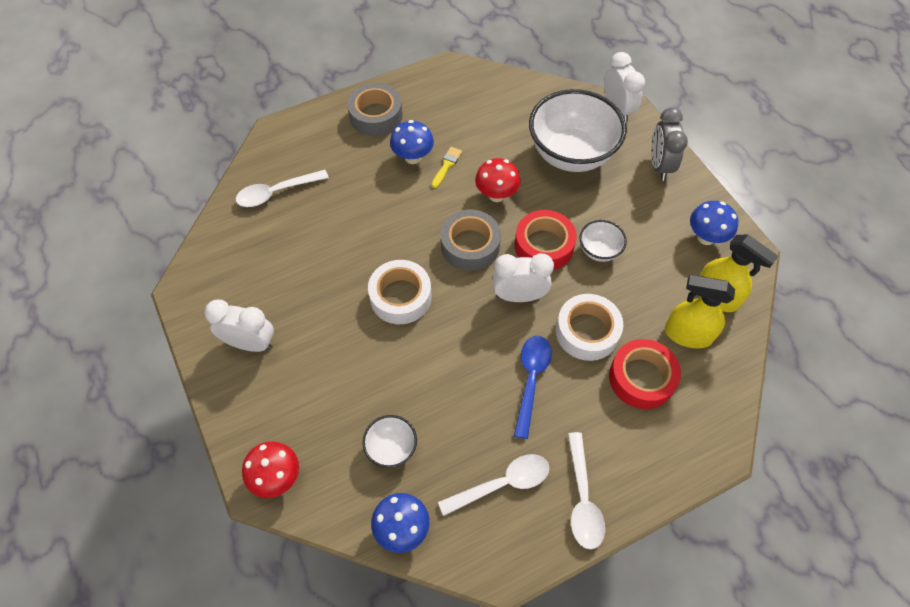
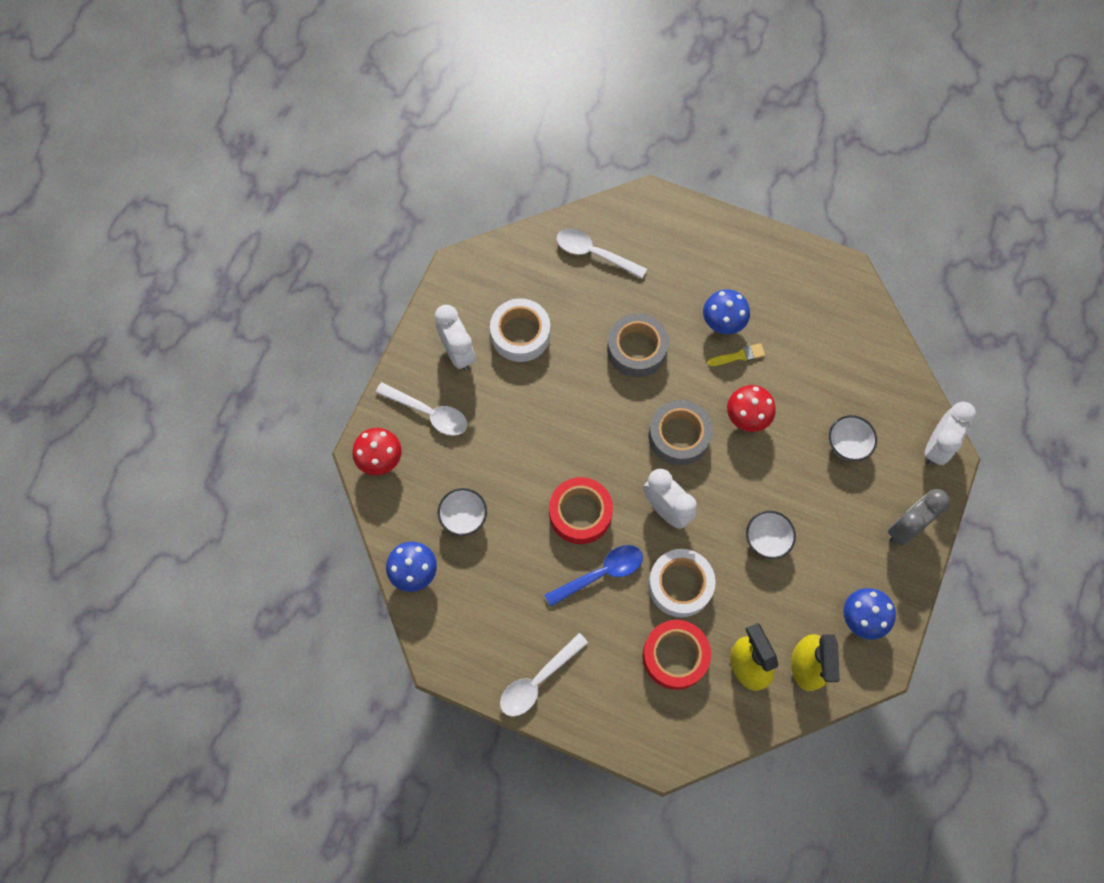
camera: 50 degrees right, 10 degrees up
(376, 116) = (737, 259): grey tape -> grey tape (637, 349)
(400, 297) = (586, 423): white tape -> white tape (520, 334)
(501, 484) = (501, 615): white spoon -> white spoon (428, 413)
(544, 246) = (731, 493): red tape -> red tape (580, 513)
(571, 154) = (847, 445): white bowl -> white bowl, size x0.46

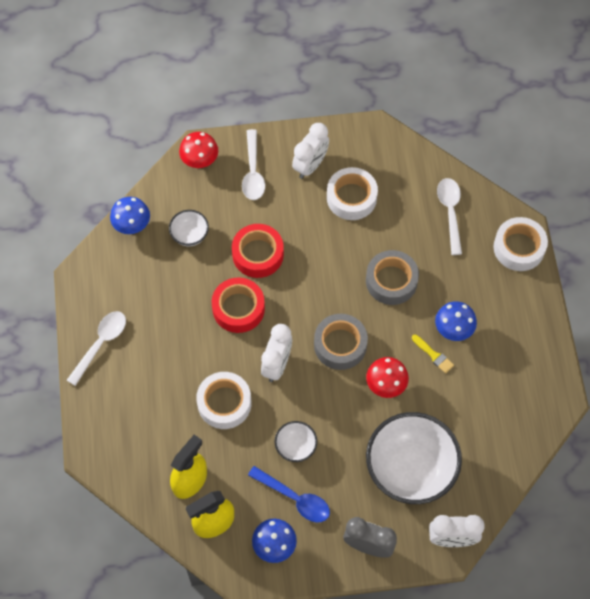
camera: 60 degrees right, 5 degrees down
(538, 680) = (100, 344): white spoon -> white spoon turned 105 degrees clockwise
(600, 574) = (201, 345): blue spoon -> blue spoon (294, 498)
(669, 216) = (519, 248): none -> white tape
(675, 656) = (169, 426): red tape -> red tape (258, 254)
(847, 445) = (410, 469): white bowl -> white bowl, size x2.18

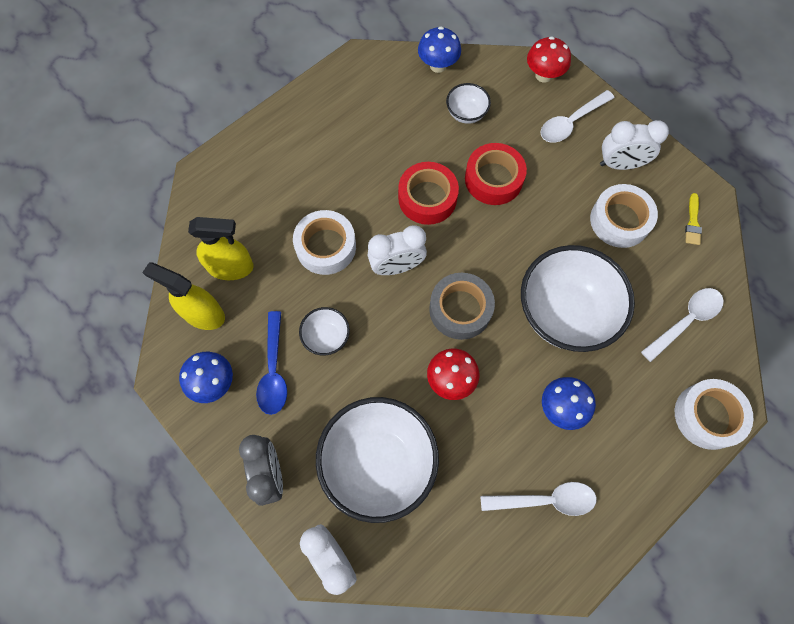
camera: 55 degrees right, 5 degrees up
(100, 344) = (309, 114): white spoon -> white spoon (545, 500)
(391, 281) = (564, 313): grey tape -> white bowl
(433, 355) = (518, 406): yellow brush -> yellow brush (692, 222)

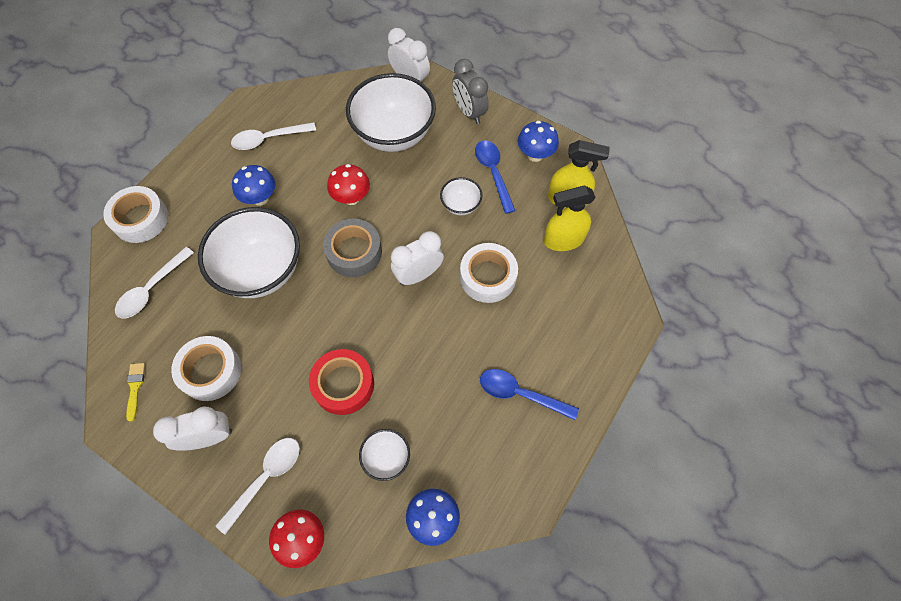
camera: 165 degrees right, 5 degrees down
(335, 134) = (521, 394): none -> blue spoon
(427, 198) = (406, 347): red tape -> none

